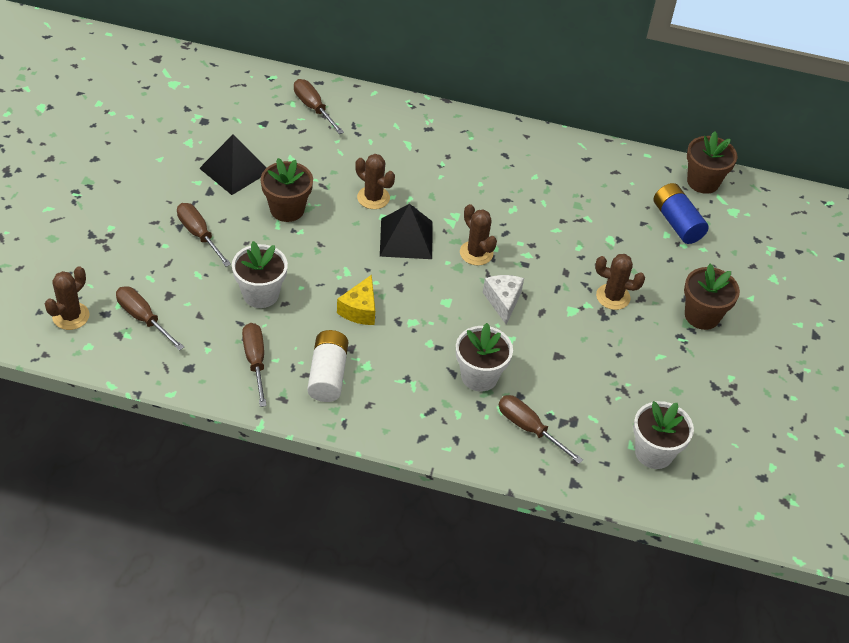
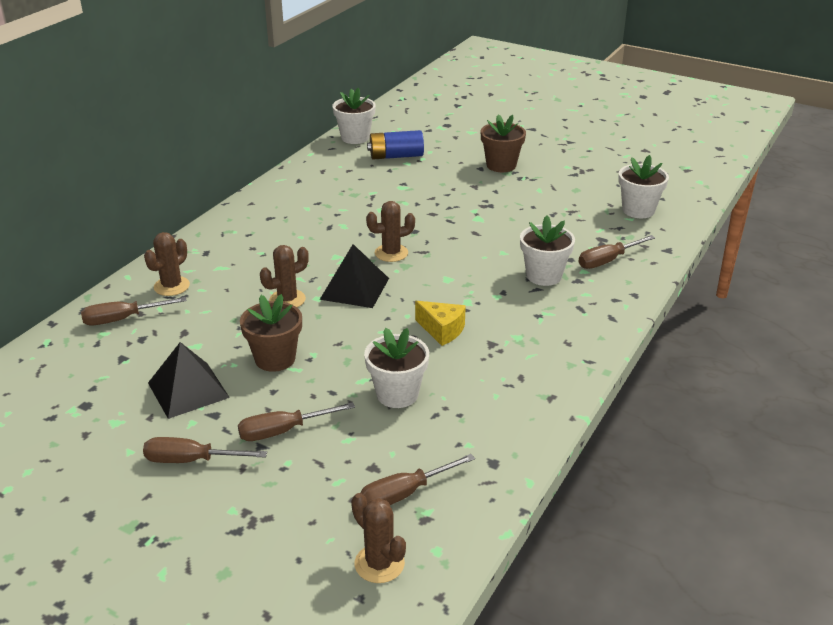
camera: 70 degrees left, 15 degrees down
(255, 361) = (495, 410): brown screwdriver -> brown screwdriver (191, 460)
(328, 375) = (524, 363): white battery -> none
(503, 301) = (457, 249): white cheese -> none
(613, 297) = (469, 197): brown cactus -> brown cactus (171, 286)
(703, 182) = (355, 137): brown flower pot -> white flower pot

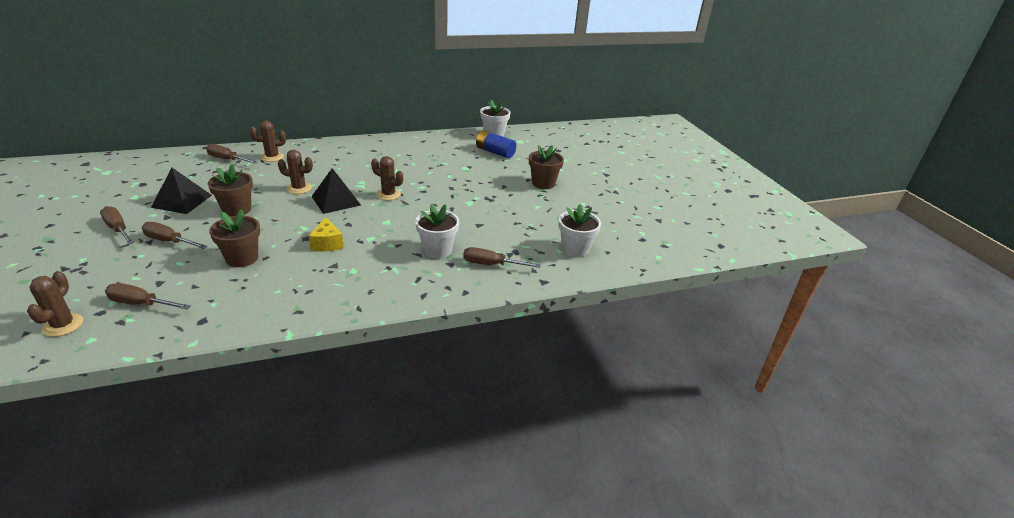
camera: 40 degrees right, 0 degrees up
(397, 394) = (242, 258): white flower pot -> brown flower pot

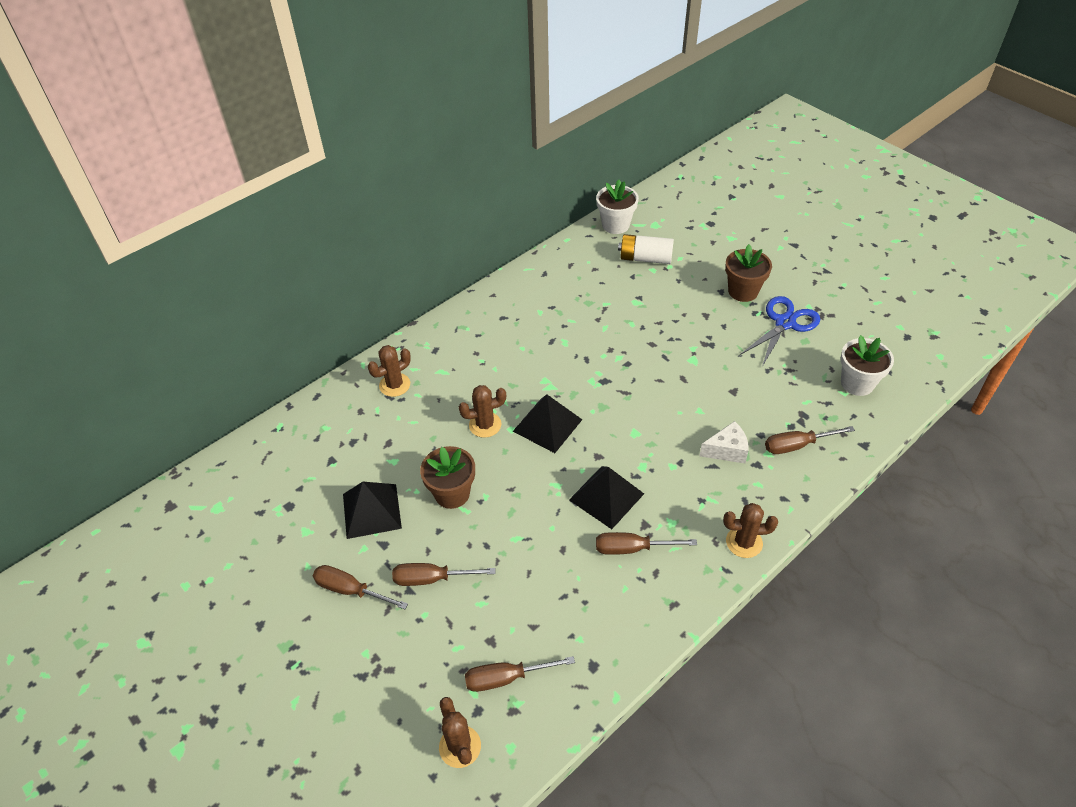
camera: 20 degrees left, 15 degrees up
(227, 159) = (344, 415): brown screwdriver -> brown screwdriver (632, 548)
(242, 258) = (540, 563): brown flower pot -> none
(327, 243) = (606, 496): yellow cheese -> black pyramid
(388, 194) = (595, 388): brown cactus -> brown cactus (744, 542)
(437, 250) = (727, 450): white flower pot -> white cheese
(495, 152) = (645, 258): blue battery -> white battery
(555, 206) = (785, 323): none -> blue scissors

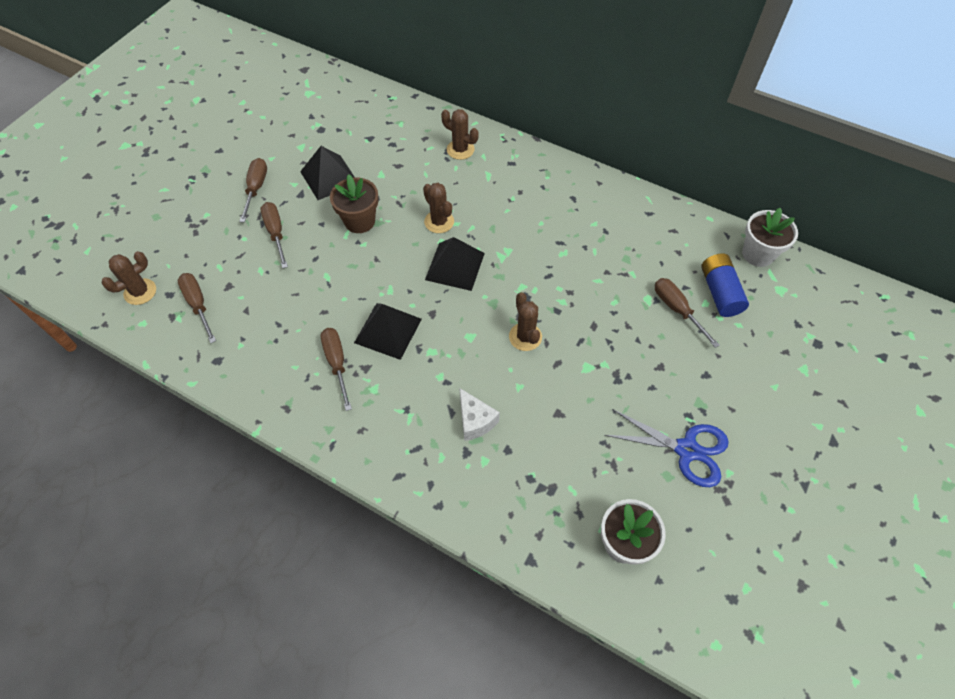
camera: 70 degrees right, 10 degrees up
(645, 258) = (719, 292): white battery -> blue battery
(743, 291) = (717, 397): brown flower pot -> none
(744, 542) = (366, 455): brown cactus -> brown cactus (525, 337)
(797, 445) = (505, 488): brown screwdriver -> brown screwdriver (677, 309)

